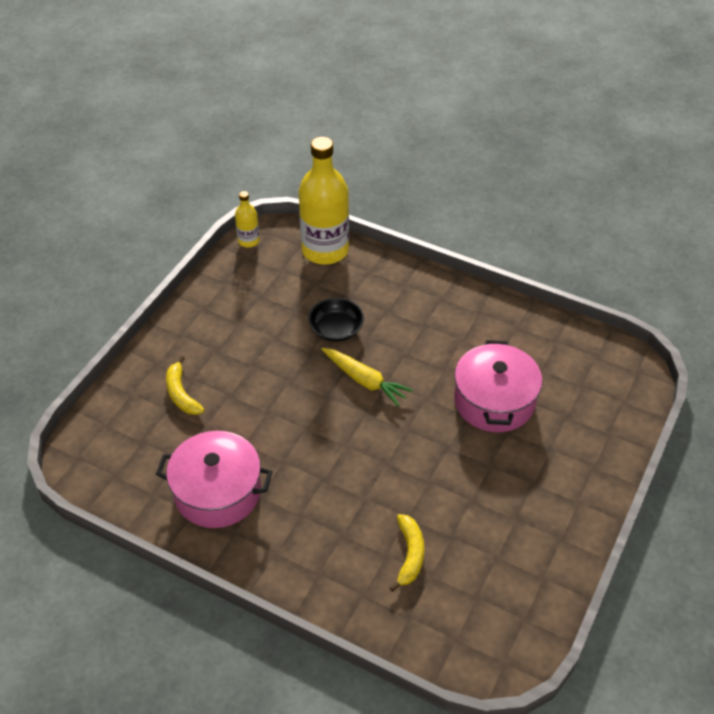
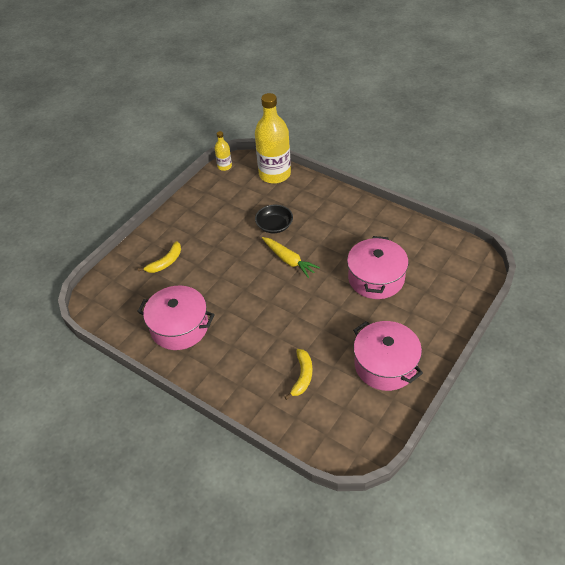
camera: 10 degrees right, 0 degrees up
(181, 393) = (165, 262): yellow banana -> yellow banana turned 120 degrees counterclockwise
(525, 529) = (385, 365): none -> pink pot

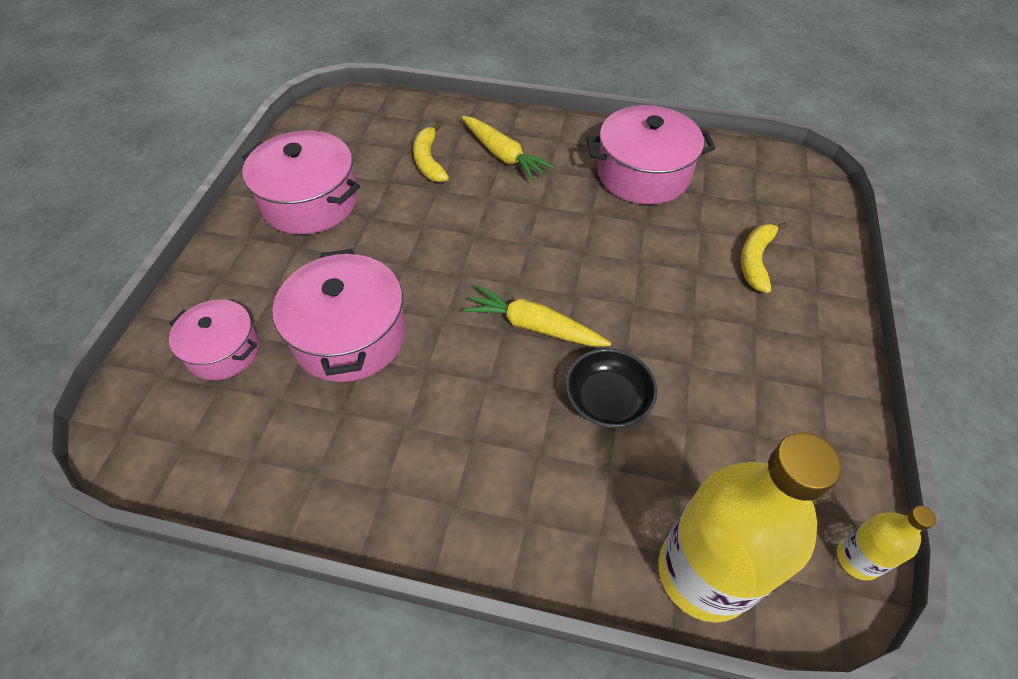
camera: 155 degrees right, 5 degrees up
(253, 367) = (503, 155): none -> yellow carrot
(438, 287) = (223, 351): none -> pink pot

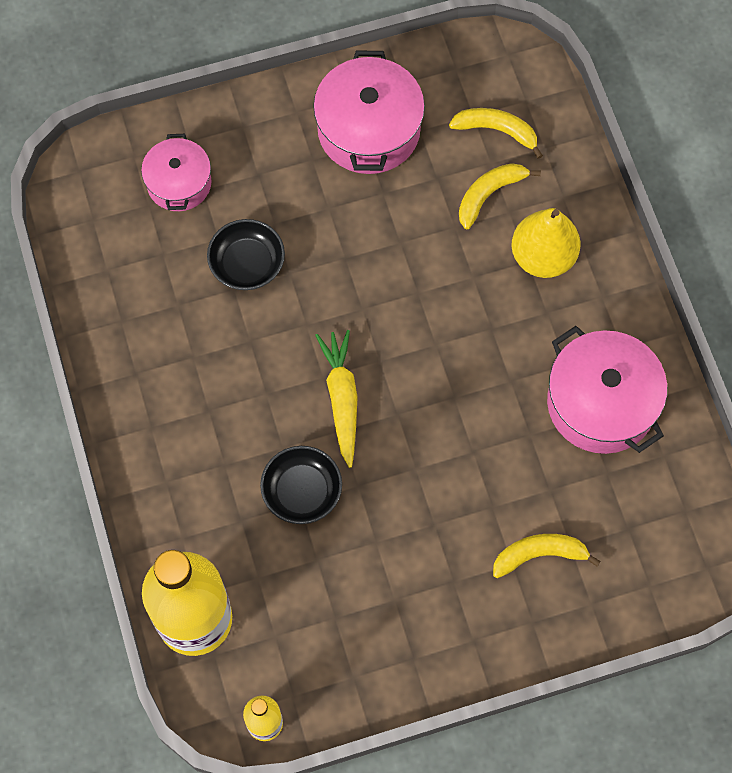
camera: 60 degrees right, 15 degrees up
(350, 335) = (247, 263): pink pot -> black bowl
(383, 136) = (497, 131): none -> yellow banana
(503, 155) = (542, 257): yellow carrot -> yellow pear

